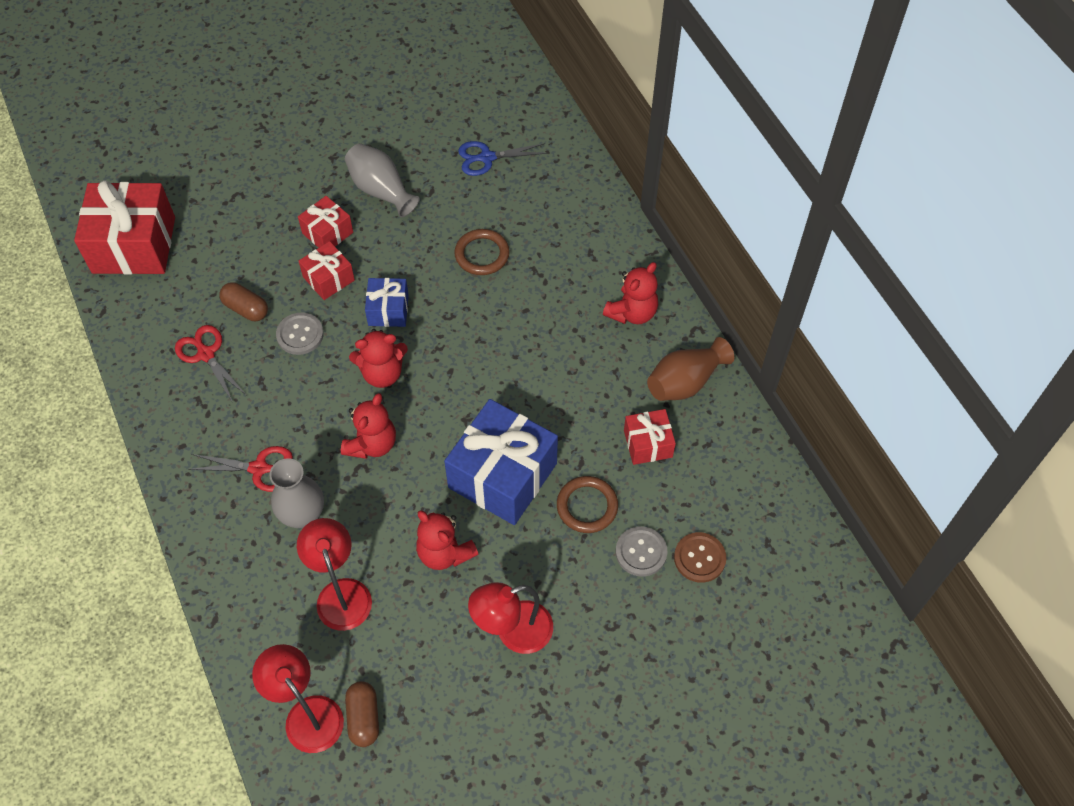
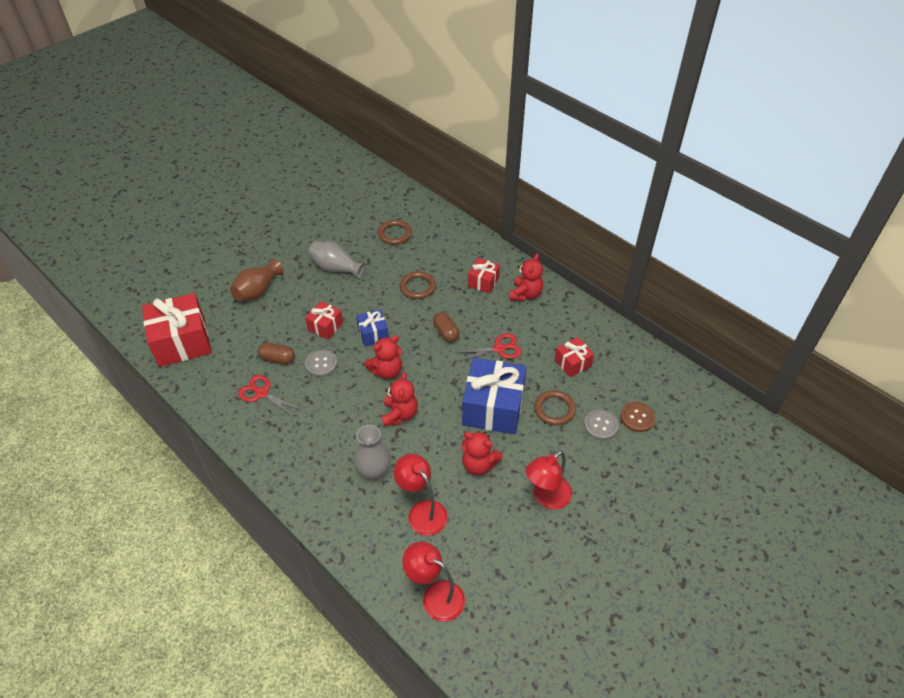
camera: 20 degrees left, 10 degrees down
(259, 468) = (330, 452): red scissors -> red scissors (499, 349)
(327, 233) = (312, 300): red gift -> red gift (483, 282)
(364, 718) = (475, 585): brown capsule -> brown capsule (446, 332)
(487, 158) = (395, 234): blue scissors -> brown ring
(685, 382) = (576, 323): brown vase -> brown vase (257, 290)

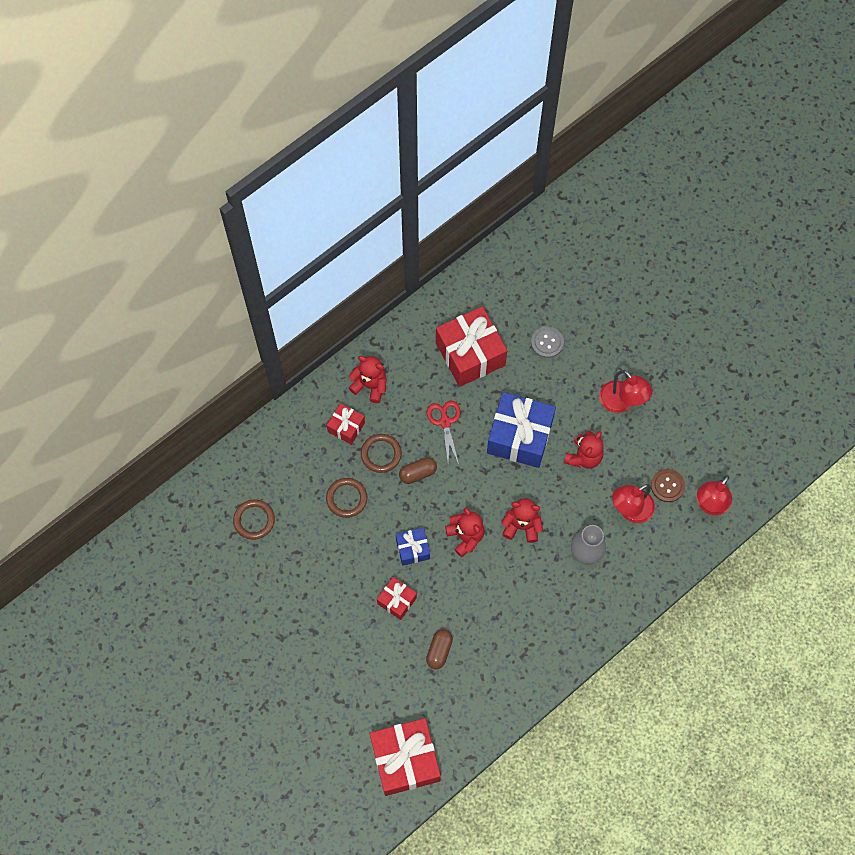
camera: 85 degrees left, 20 degrees up
(257, 290) = (332, 680): brown vase -> none
(262, 393) = (485, 664): red scissors -> none
(321, 364) = (450, 604): grey button -> none
(336, 268) = (305, 589): grey vase -> none
(554, 409) = (526, 380): brown ring -> brown ring (381, 454)
(572, 363) = (470, 354): red gift -> red gift, size x1.95
(637, 417) = (540, 309): brown button -> brown button (667, 486)

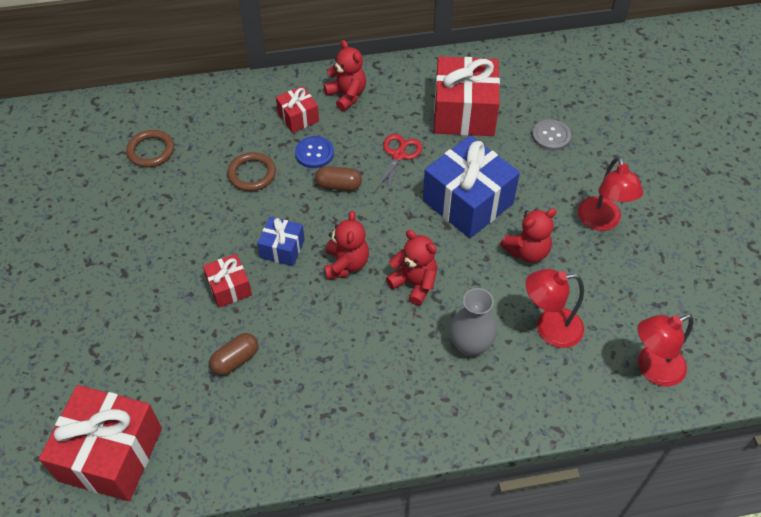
camera: 30 degrees right, 15 degrees down
(381, 454) = (314, 153): brown ring -> blue button
(667, 486) = (610, 325): brown button -> none

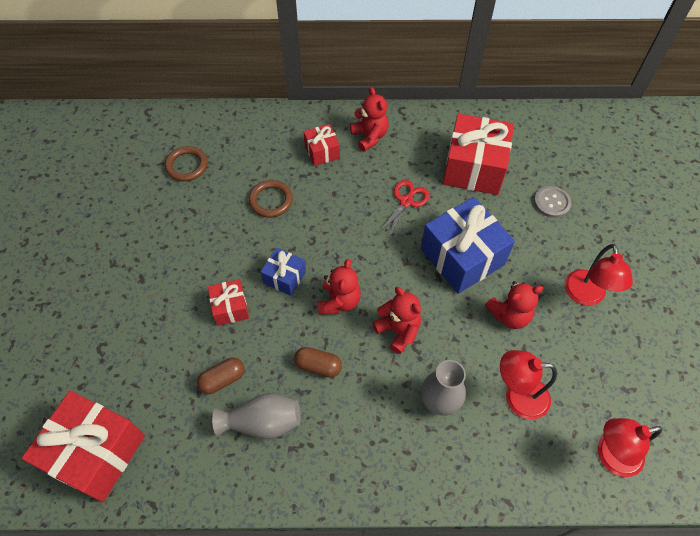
camera: 10 degrees right, 5 degrees up
(288, 395) = (263, 422): none -> grey vase
(314, 153) = (330, 188): blue button -> none
(338, 185) = (346, 223): brown capsule -> brown capsule (318, 366)

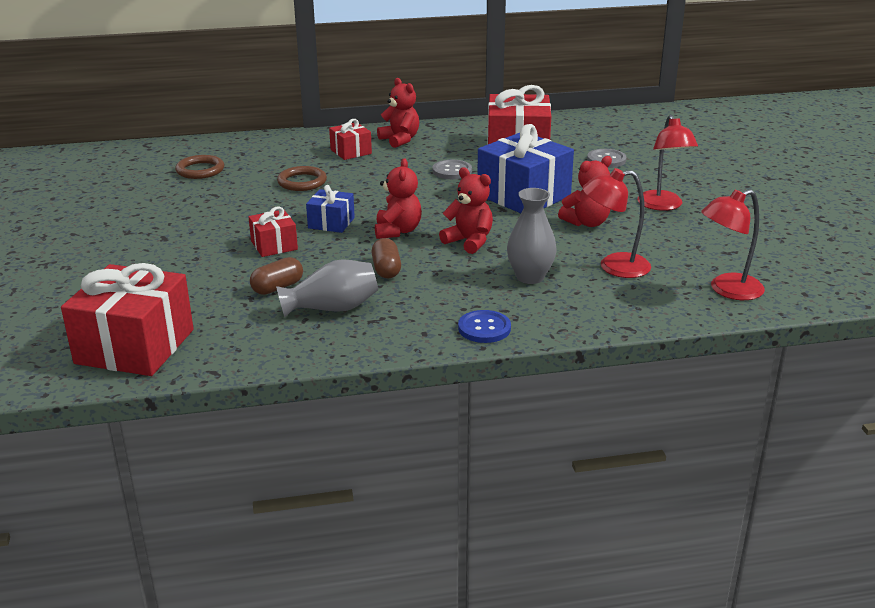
camera: 10 degrees left, 30 degrees down
(318, 366) = (386, 269): brown capsule -> brown capsule turned 75 degrees clockwise
(383, 479) = (484, 328): none -> blue button
(406, 201) = (452, 171): red scissors -> grey button

